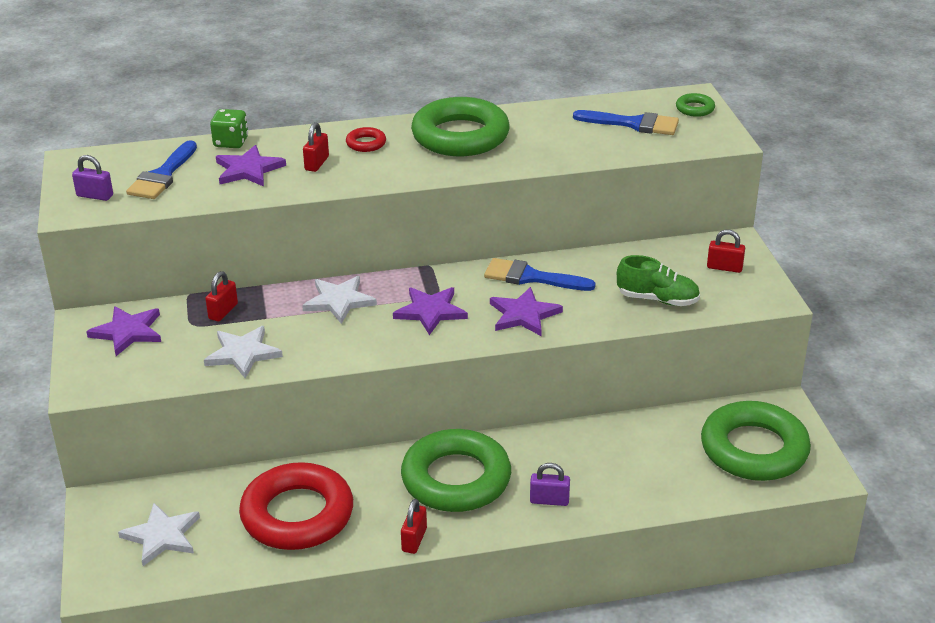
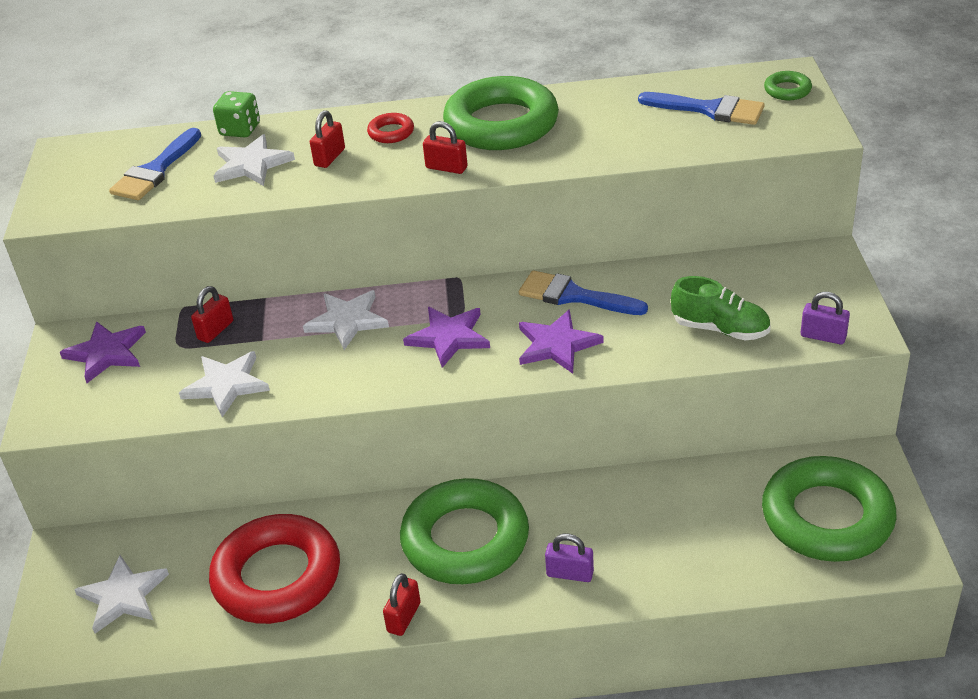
camera: 10 degrees right, 5 degrees up
(95, 196) = (75, 195): purple padlock -> purple padlock (823, 336)
(248, 169) = (251, 164): purple star -> white star
(724, 267) = (808, 289): red padlock -> red padlock (446, 168)

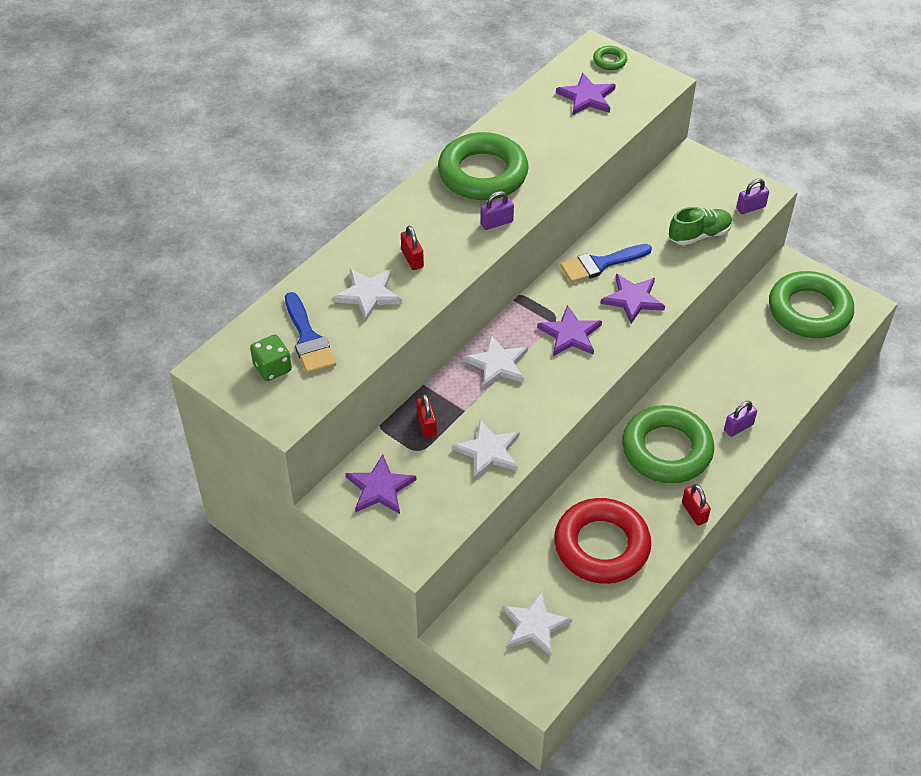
camera: 50 degrees left, 10 degrees up
(240, 130) = (317, 275): green dice -> green dice (272, 368)
(391, 132) = (423, 219): red ring -> none
(446, 168) = (496, 223): red padlock -> purple padlock
(710, 109) = (587, 97): blue brush -> purple star

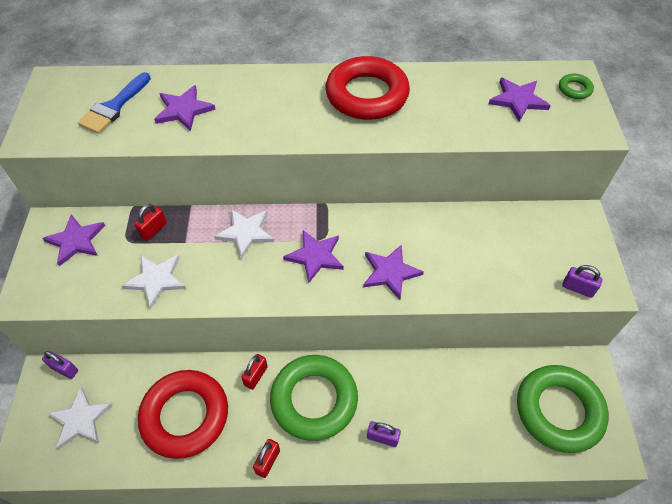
camera: 50 degrees right, 5 degrees up
(272, 368) = (72, 107): green dice -> none
(368, 294) = (184, 110): white star -> purple star
(412, 259) = (240, 110): red padlock -> red padlock (256, 376)
(483, 174) = (367, 95): green ring -> red ring
(496, 223) = (324, 131): purple padlock -> purple padlock (64, 369)
(600, 264) = (404, 230): blue brush -> none
(699, 235) = (505, 272): green shoe -> none

